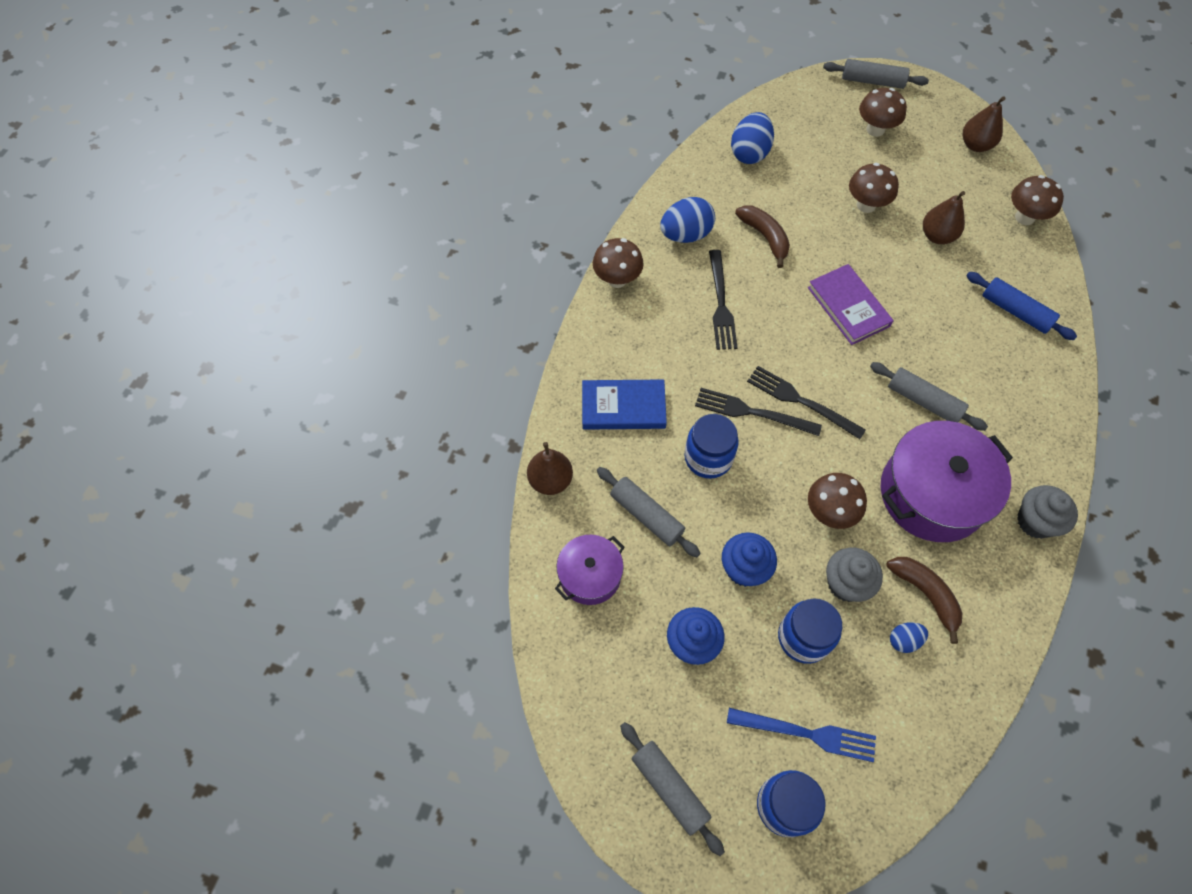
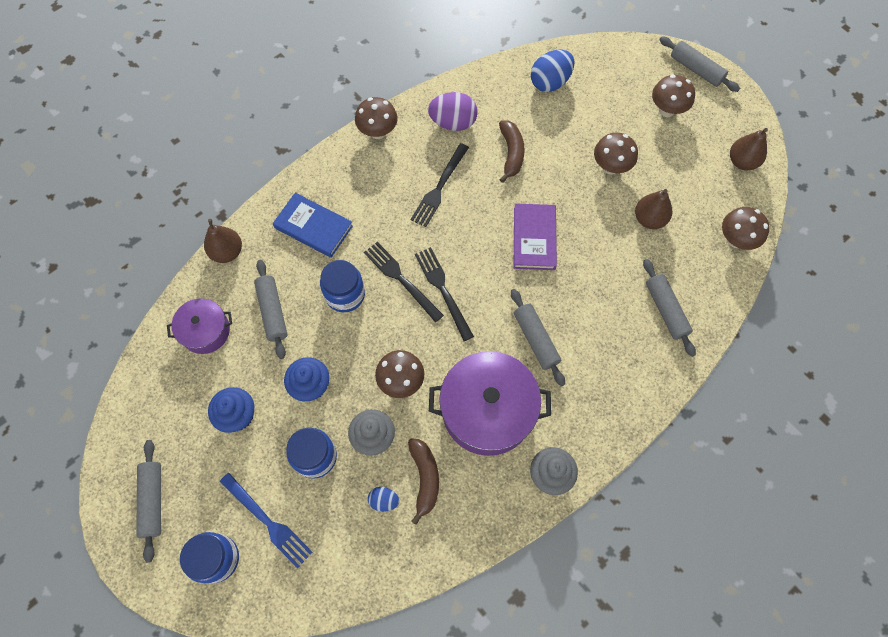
camera: 30 degrees right, 5 degrees up
(686, 235) = (453, 122): blue egg -> purple egg
(1015, 311) = (666, 310): blue rolling pin -> grey rolling pin

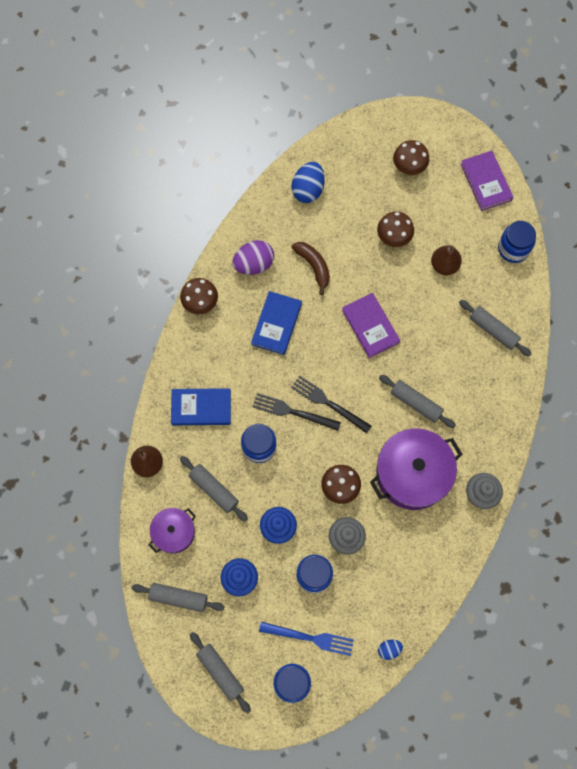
camera: 30 degrees left, 5 degrees up
(384, 500) = (380, 577): blue egg -> blue egg (389, 649)
(424, 478) = (398, 546): brown banana -> none
(439, 188) = (276, 324): black fork -> blue book
(696, 69) = (412, 120): grey rolling pin -> grey rolling pin (178, 598)
(735, 240) = (513, 249): brown mushroom -> blue jar
(742, 161) = (486, 182): brown pear -> purple book

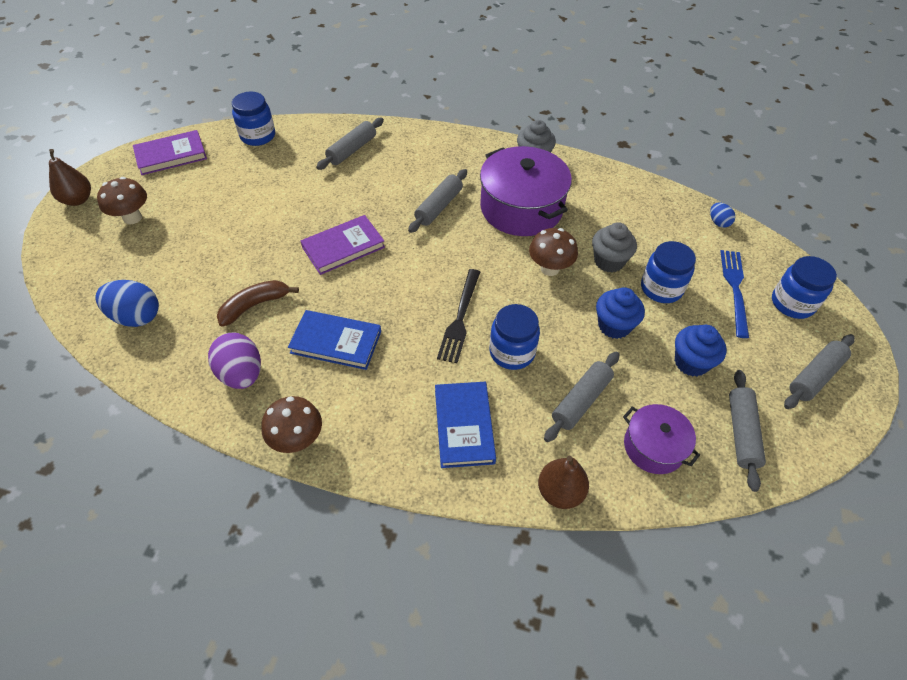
camera: 95 degrees left, 20 degrees down
(328, 403) = (445, 283): black fork -> none
(393, 238) = (227, 229): brown mushroom -> none
(444, 265) = (270, 186): brown pear -> brown pear (78, 200)

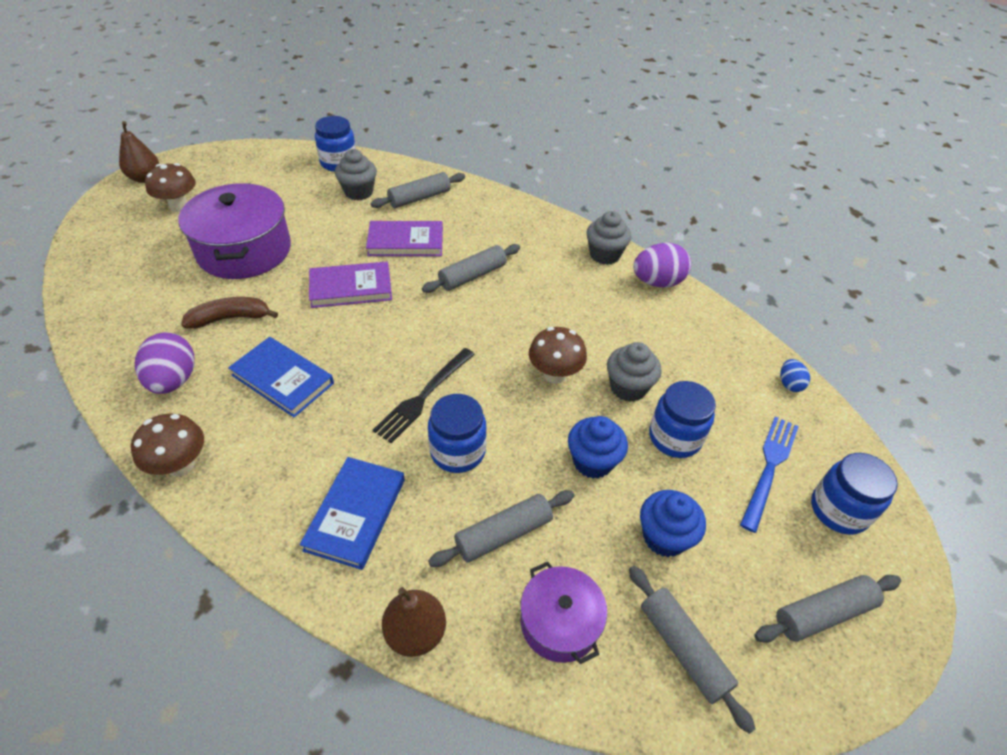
camera: 20 degrees right, 5 degrees down
(136, 316) = (120, 295): blue egg -> none
(171, 155) = (250, 161): purple book -> purple book (405, 242)
(294, 159) = (358, 192): none -> grey cupcake
(521, 208) = (561, 302): purple pot -> purple pot (244, 250)
(585, 170) = (657, 282): none -> purple egg
(741, 433) = (683, 649): grey rolling pin -> grey rolling pin turned 60 degrees counterclockwise

